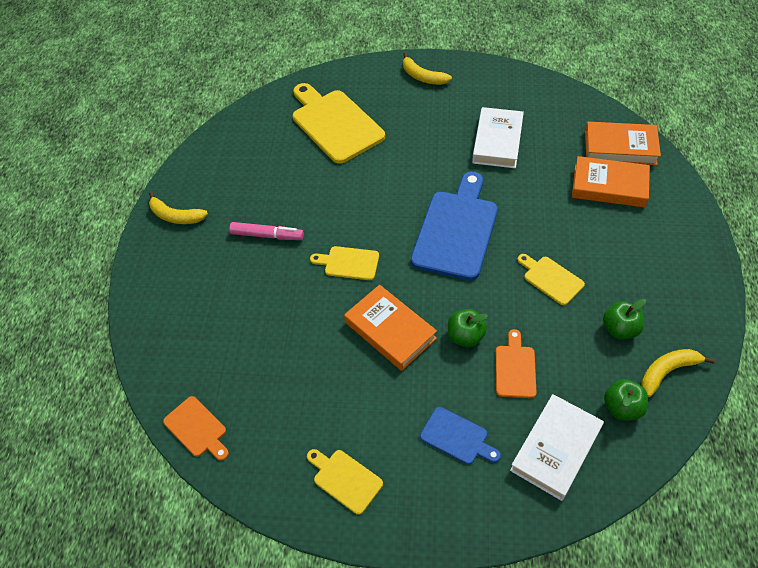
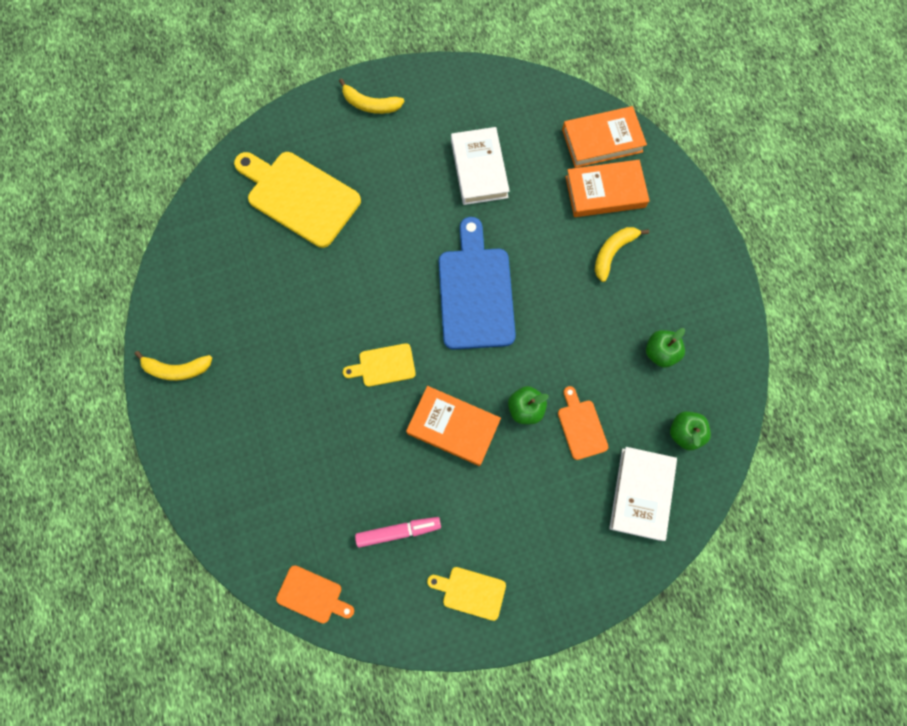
camera: 25 degrees left, 20 degrees up
(267, 235) = (286, 361): pink marker -> pink marker (398, 531)
(457, 437) = (553, 514): blue cutting board -> none
(551, 279) = (583, 318): yellow cutting board -> none
(667, 372) = (712, 383): yellow banana -> yellow banana (612, 253)

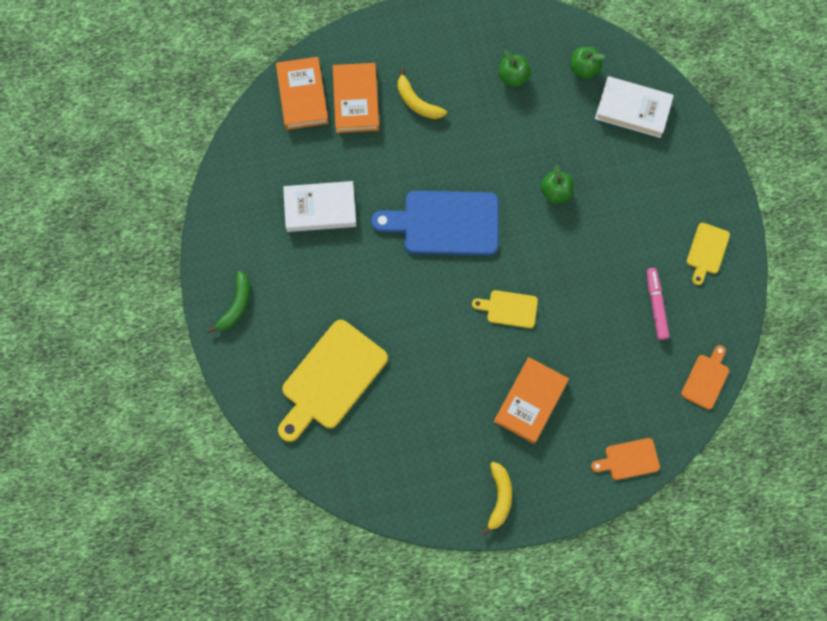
camera: 85 degrees left, 0 degrees up
(370, 104) = (236, 305): yellow banana -> green banana
(383, 366) = (509, 309): yellow cutting board -> yellow cutting board turned 105 degrees clockwise
(453, 427) = (568, 253): orange book -> orange book (530, 401)
(581, 426) = (574, 148): orange cutting board -> orange cutting board (629, 459)

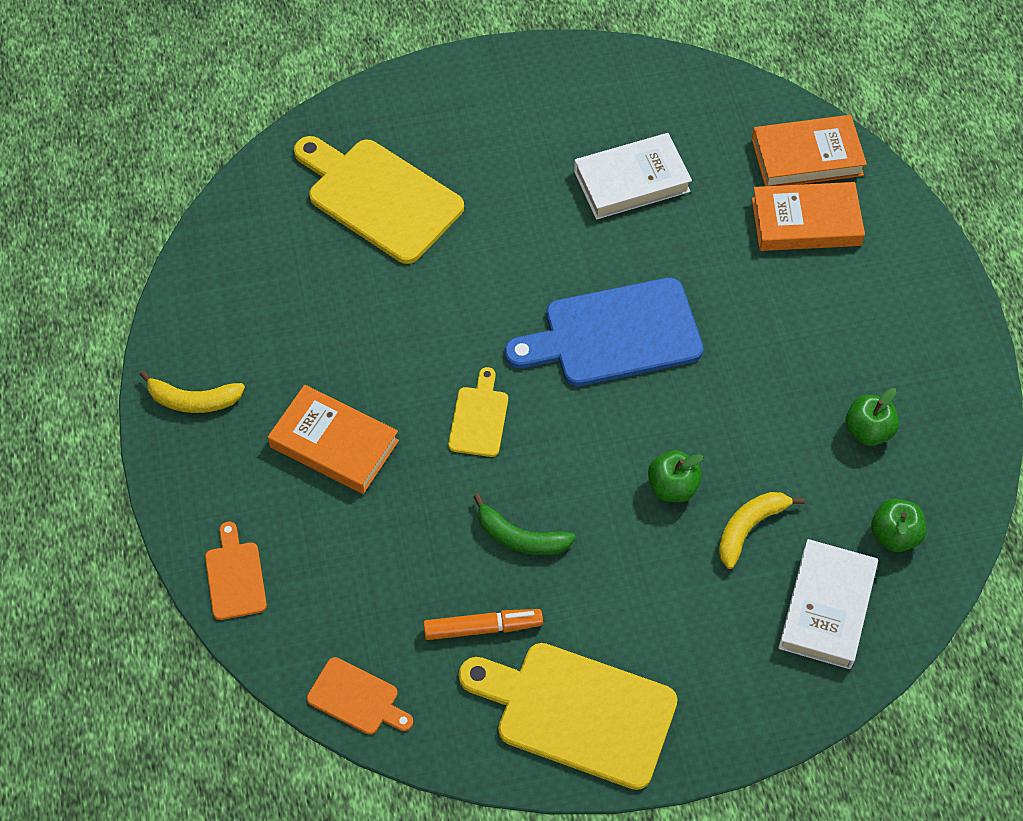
camera: 90 degrees right, 15 degrees down
(236, 305) = (487, 90): green banana -> green banana (520, 537)
(320, 209) = (631, 181): white book -> white book turned 75 degrees clockwise
(417, 102) = (810, 299): yellow banana -> yellow banana (749, 528)
(445, 223) = (614, 335): blue cutting board -> blue cutting board turned 105 degrees counterclockwise
(656, 305) = (483, 628): pink marker -> orange marker
(707, 251) = (577, 712): yellow cutting board -> yellow cutting board, size x2.00

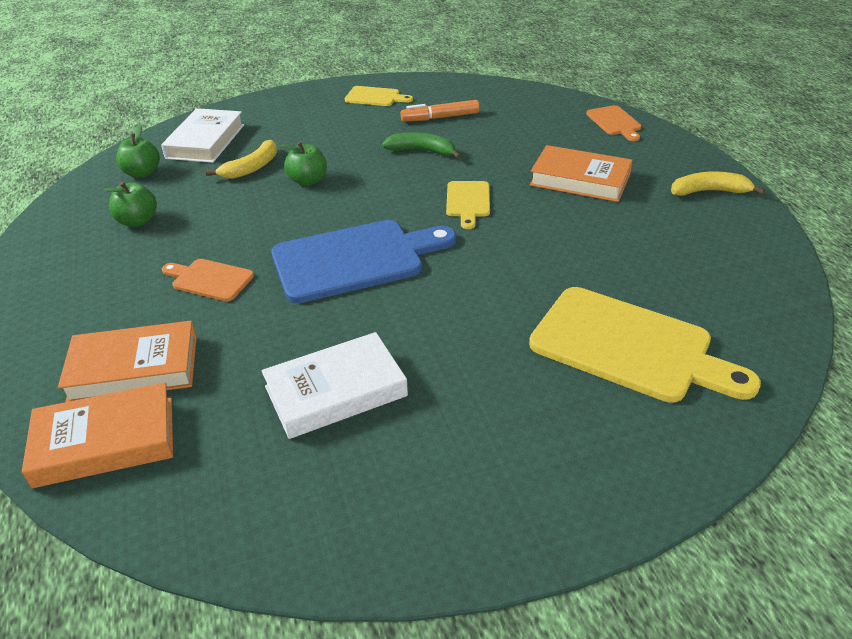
camera: 175 degrees right, 20 degrees down
(357, 698) = (511, 91): orange cutting board -> orange cutting board (209, 279)
(577, 712) = (375, 97): yellow cutting board -> yellow cutting board, size x0.50

